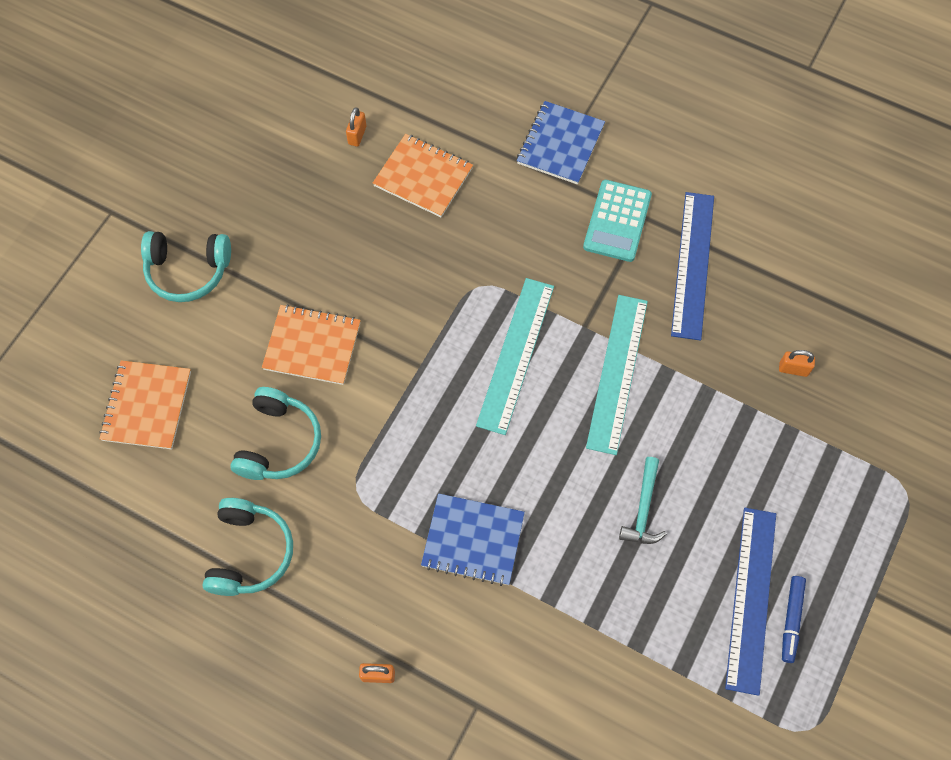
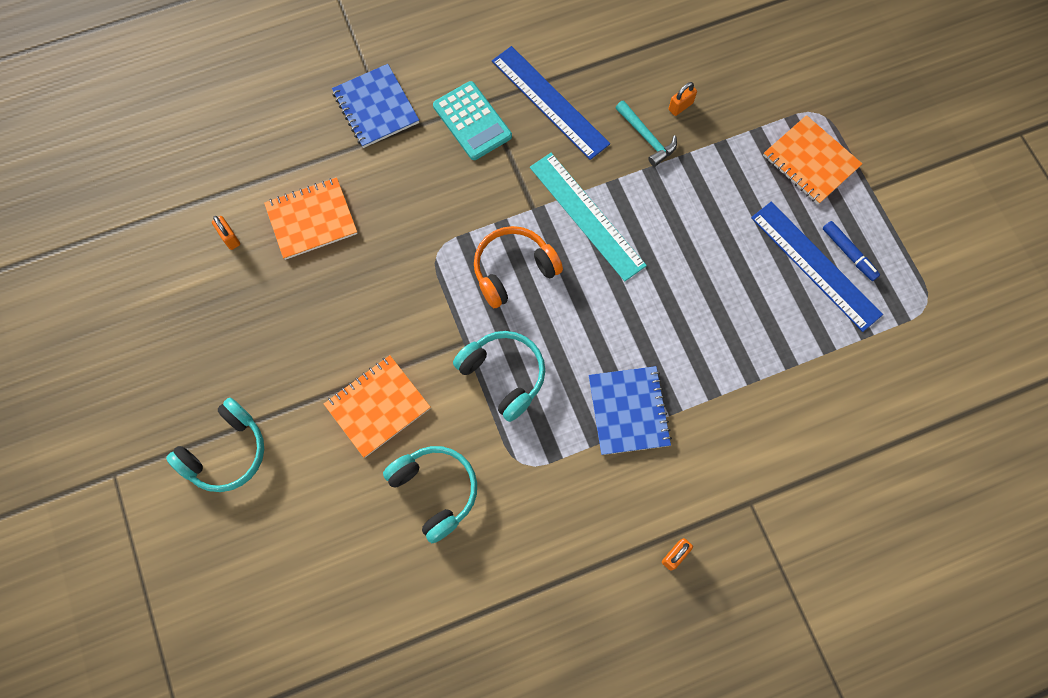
camera: 50 degrees left, 5 degrees up
(147, 406) = (315, 570): orange notebook -> orange notebook (810, 161)
(249, 552) = (505, 579): turquoise headphones -> turquoise headphones (503, 375)
(473, 540) = (629, 411): blue notebook -> blue notebook turned 60 degrees counterclockwise
(515, 354) = (513, 270): turquoise ruler -> orange headphones
(643, 509) = (699, 281): turquoise hammer -> turquoise hammer (647, 138)

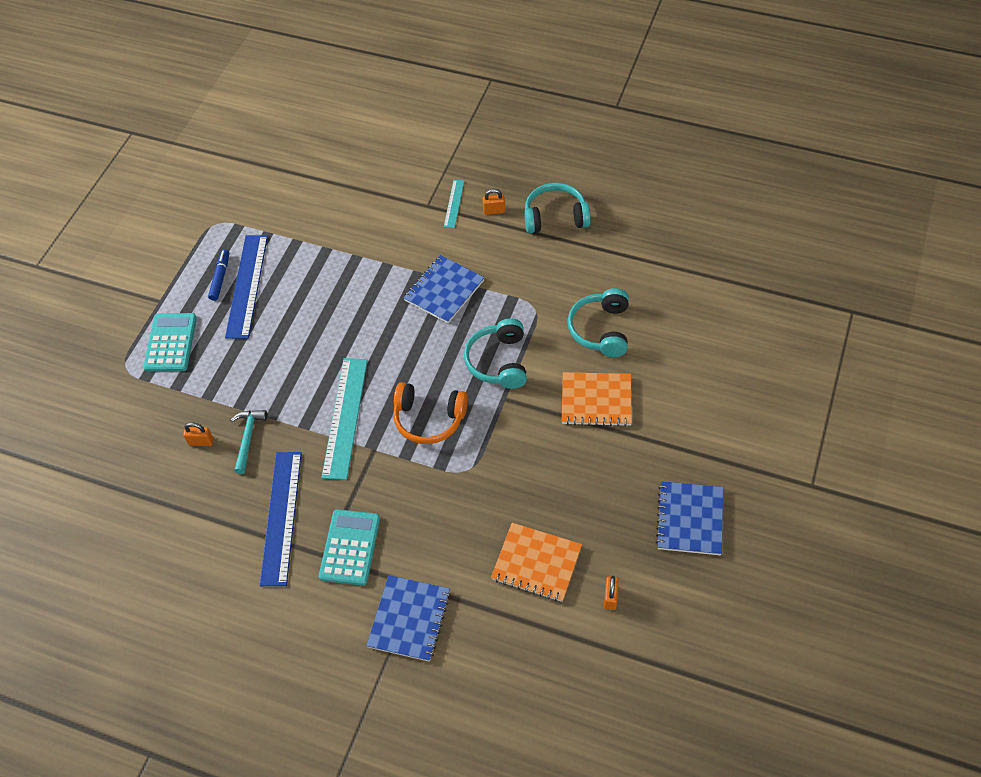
camera: 135 degrees left, 15 degrees down
(208, 354) = (689, 519): none -> blue notebook
(226, 452) = (721, 444): turquoise headphones -> turquoise headphones (555, 217)
(725, 529) = (454, 203): none -> turquoise ruler
(810, 161) = (171, 343): orange notebook -> turquoise calculator

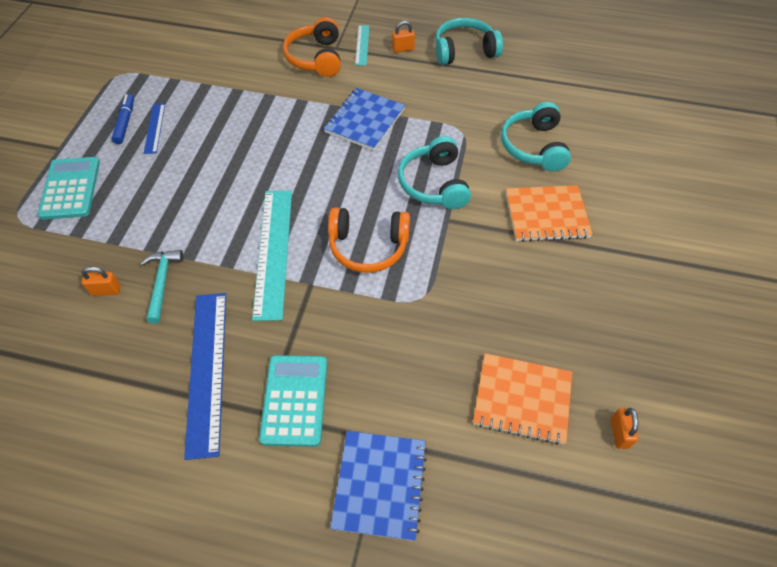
camera: 10 degrees left, 0 degrees up
(247, 285) = (154, 128): blue ruler -> blue ruler, size x0.51
(406, 216) = (316, 58): none -> orange headphones
(689, 519) = (683, 332): blue notebook -> none

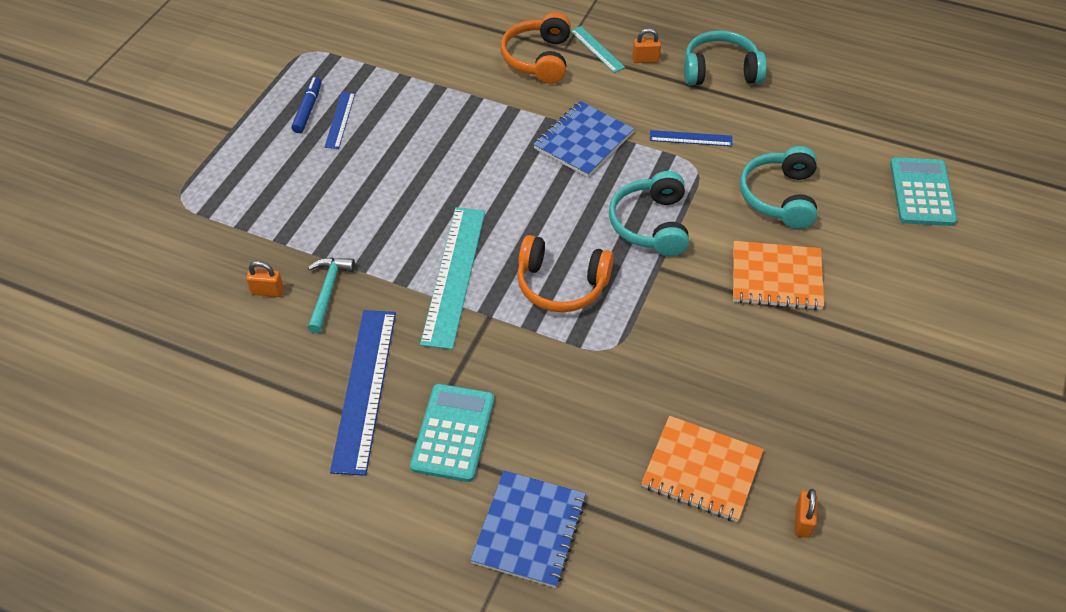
camera: 10 degrees right, 5 degrees down
(70, 188) = (240, 176): turquoise calculator -> turquoise calculator (922, 192)
(362, 45) = (597, 49): turquoise ruler -> turquoise ruler turned 45 degrees counterclockwise
(452, 108) = (690, 138): none -> blue ruler

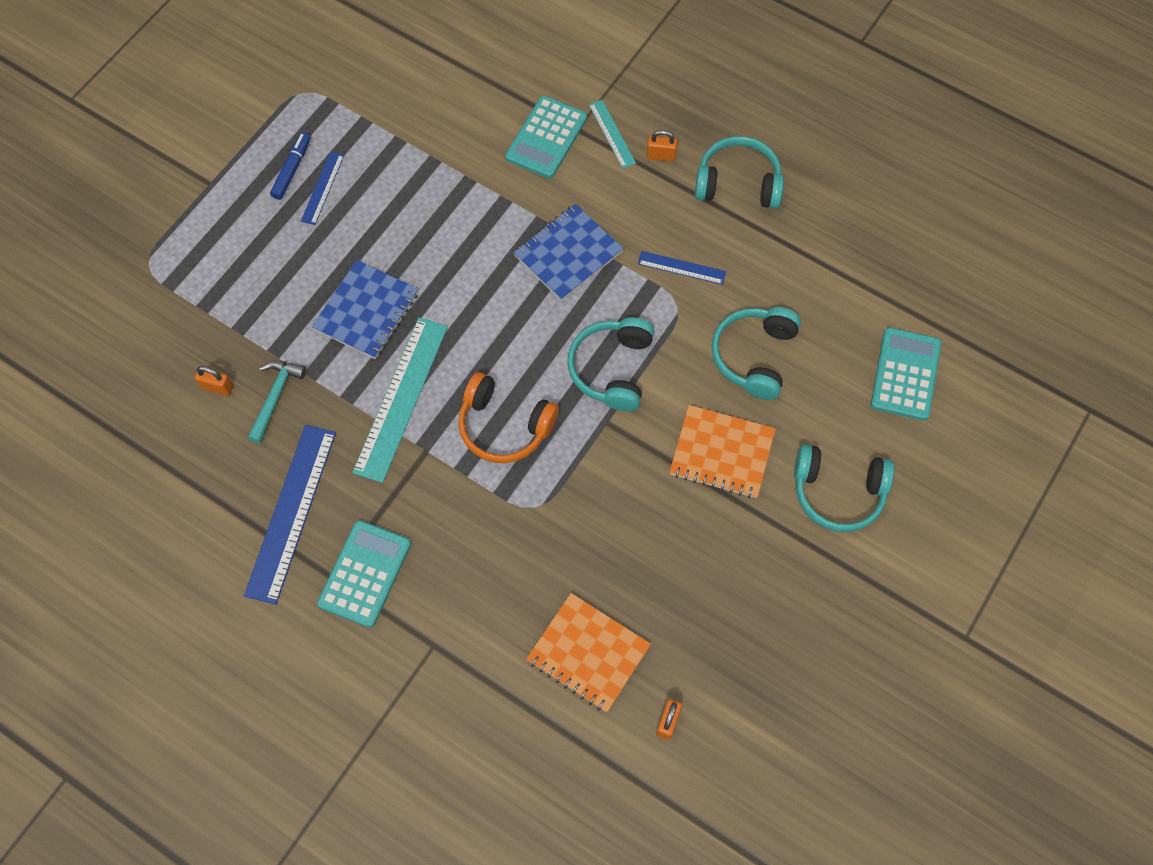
camera: 10 degrees right, 15 degrees up
(529, 530) = (414, 686): blue notebook -> blue notebook (367, 311)
(538, 59) = (546, 138): orange headphones -> turquoise calculator
(896, 294) = (838, 492): none -> turquoise headphones

